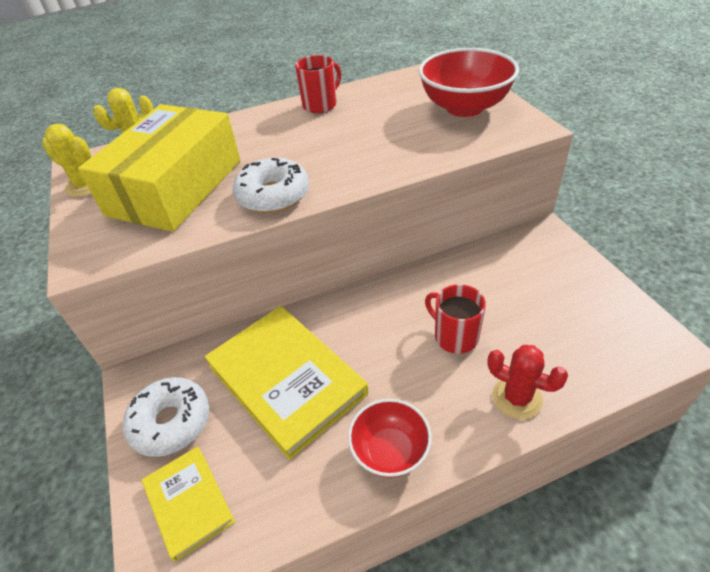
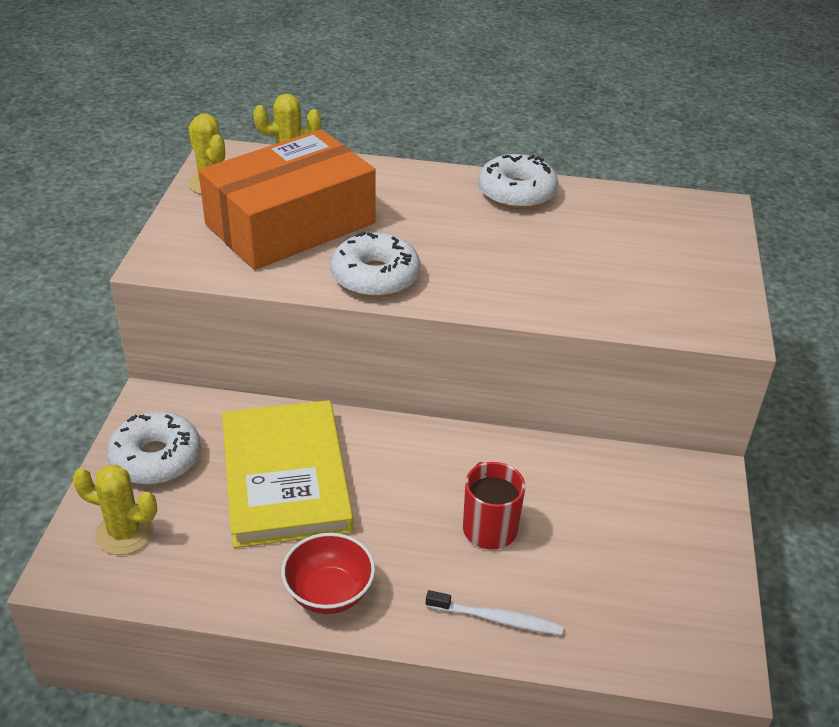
camera: 25 degrees right, 5 degrees down
(175, 187) = (290, 224): yellow box -> orange box
(188, 502) = (124, 533): yellow book -> yellow cactus
(320, 105) = (516, 193): red mug -> white donut
(464, 107) = (679, 270): red bowl -> none
(517, 398) = (497, 619): red cactus -> white toothbrush

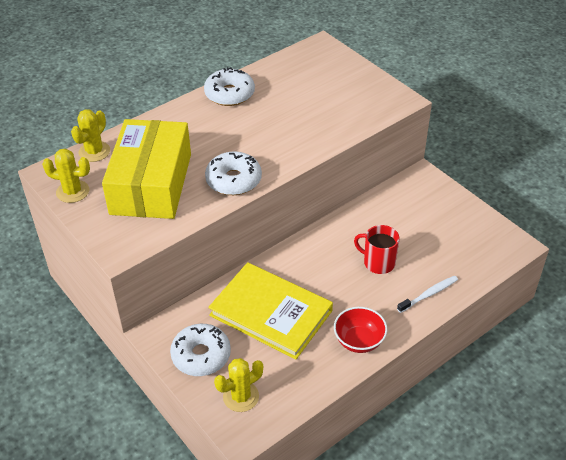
camera: 45 degrees left, 5 degrees up
(290, 224) = (151, 183): orange box -> yellow box

